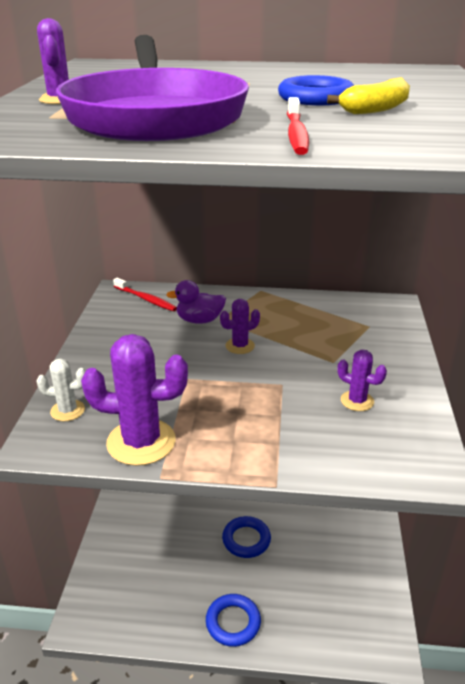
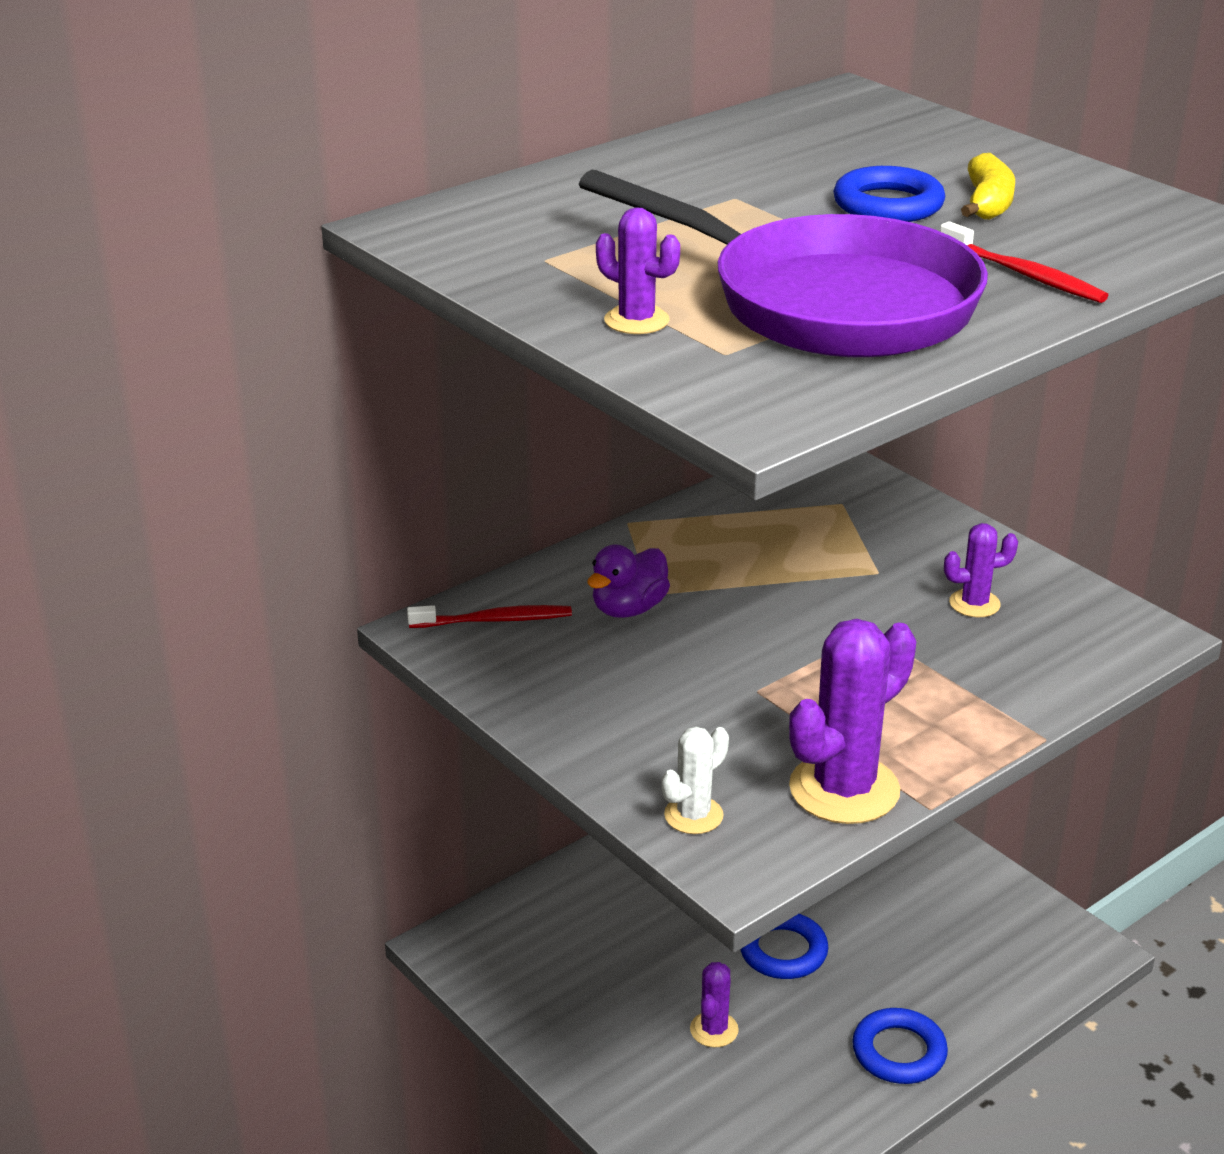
camera: 45 degrees left, 0 degrees up
(240, 346) = (742, 614): purple cactus -> purple cactus (714, 1030)

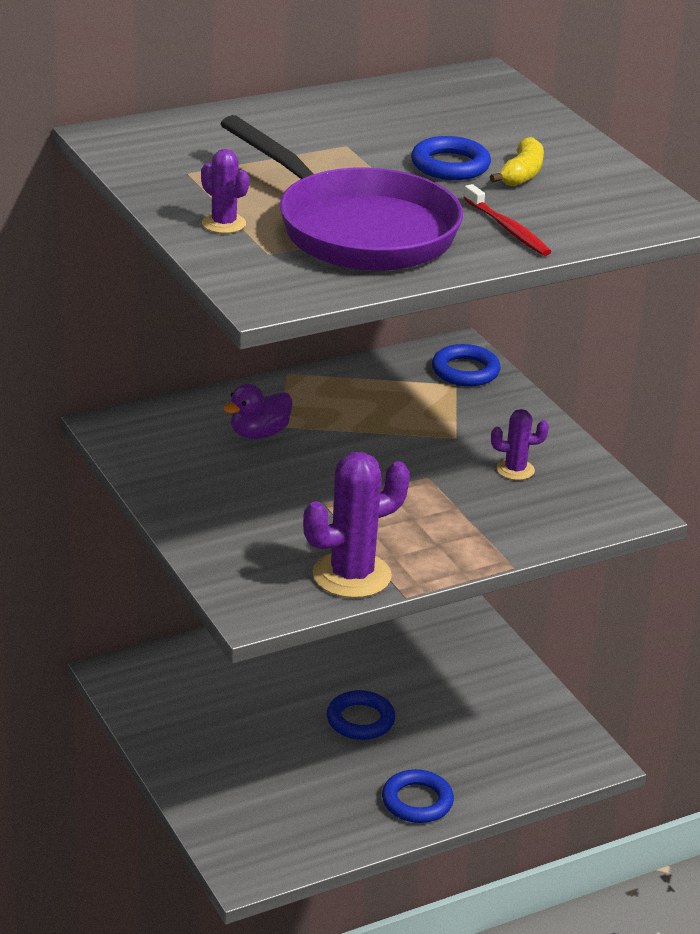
camera: 10 degrees right, 0 degrees up
(493, 620) = (158, 426): red toothbrush -> none
(693, 815) = (239, 574): white cactus -> none
(714, 1030) = (286, 762): purple cactus -> none
(845, 485) = (465, 371): none -> blue ring

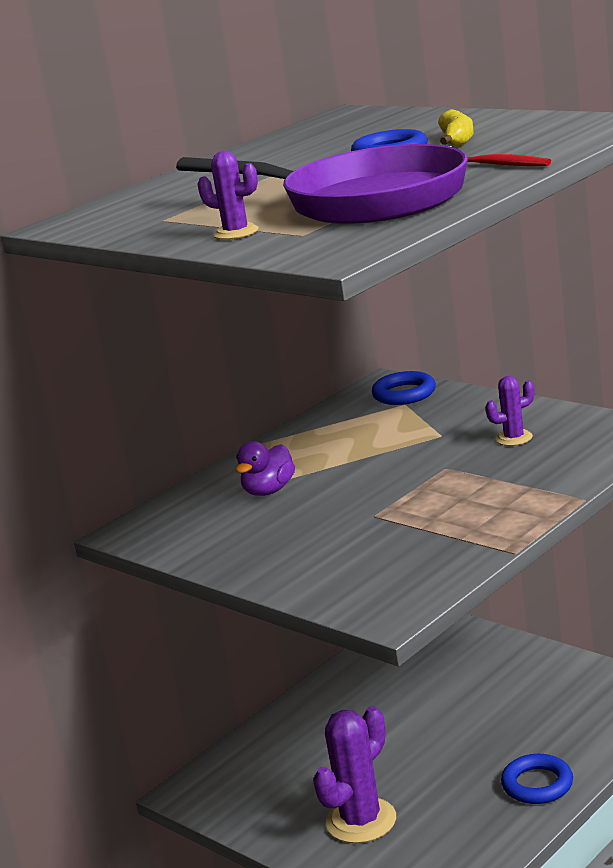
camera: 15 degrees left, 10 degrees down
(351, 575) = (451, 555): purple cactus -> purple cactus (361, 821)
(360, 720) = (435, 741): blue ring -> none

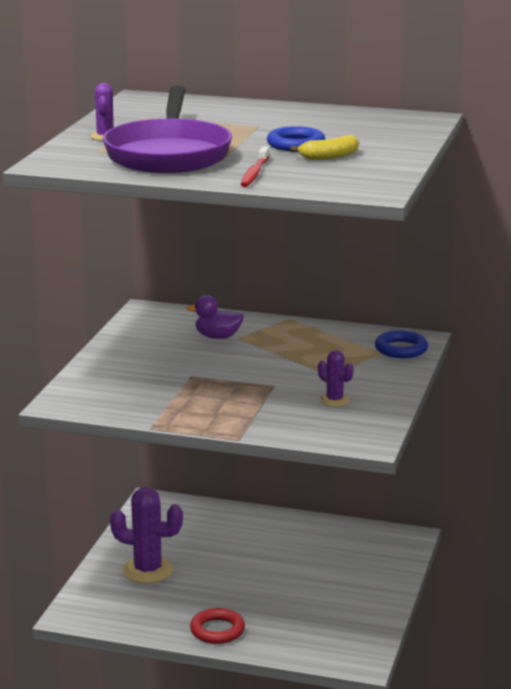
camera: 60 degrees right, 0 degrees up
(537, 784) = (217, 630): blue ring -> red ring

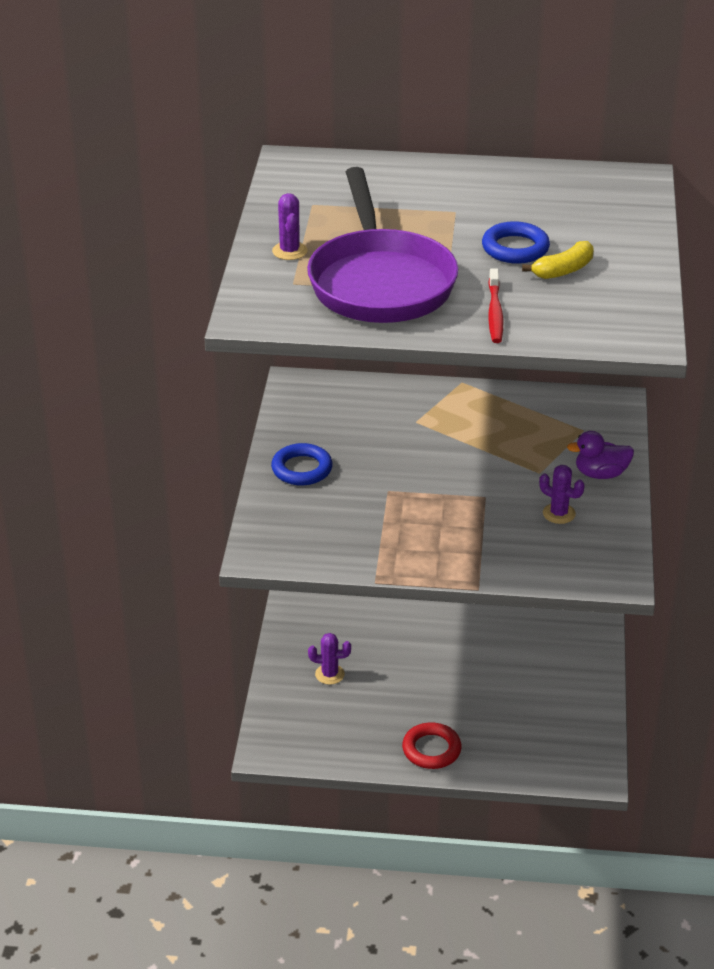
camera: 10 degrees left, 15 degrees up
(147, 570) = (329, 674): purple cactus -> purple cactus, size x0.53
(217, 337) = (394, 422): purple duck -> purple duck (600, 474)
(401, 349) = (601, 422): blue ring -> blue ring (302, 469)

